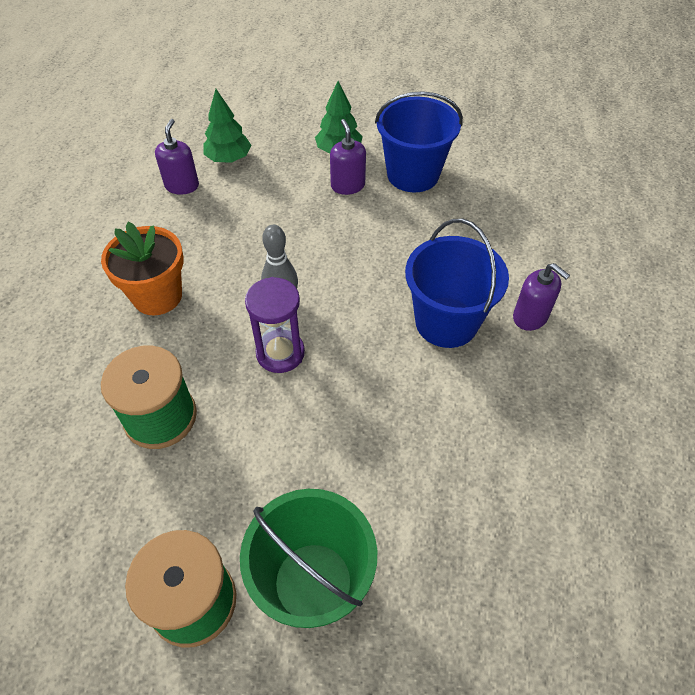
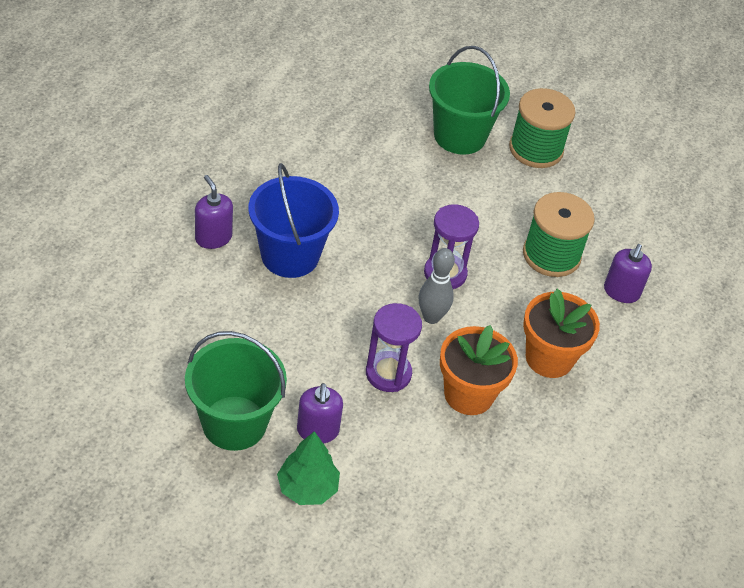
camera: 170 degrees left, 5 degrees down
(182, 186) = (513, 491): purple soap dispenser -> purple soap dispenser (621, 292)
(228, 159) = (450, 518): green tree -> none
(231, 244) = (469, 394): none -> orange flower pot
(307, 241) = (388, 373): none -> purple hourglass
(413, 174) = (234, 423): blue bucket -> green bucket

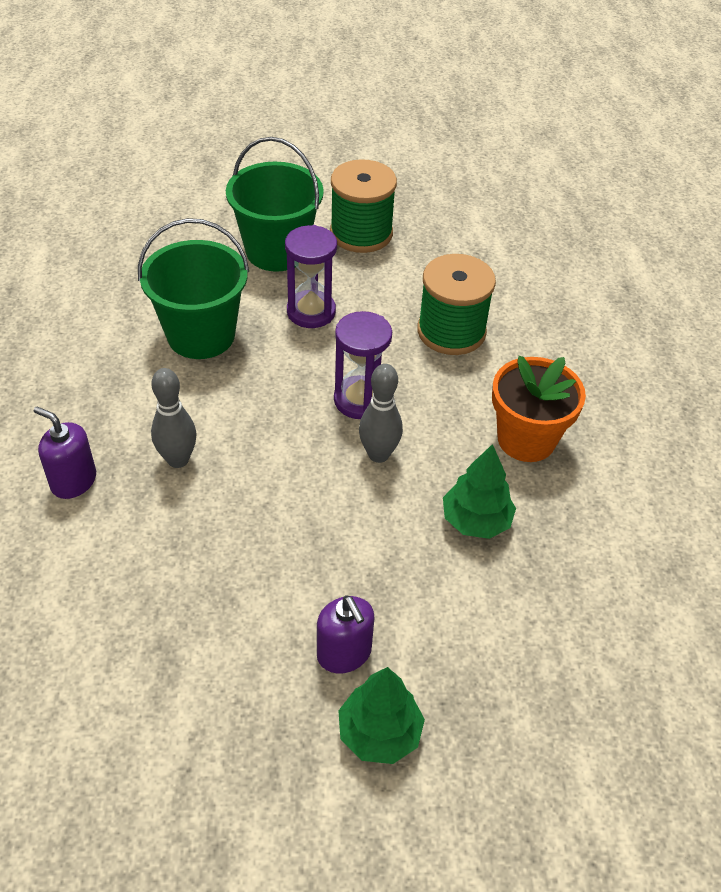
camera: 25 degrees left, 0 degrees up
(234, 423) = (240, 699): green bucket -> green bucket (201, 335)
(290, 255) = (178, 459): blue bucket -> grey bowling pin
(388, 373) = (376, 542): purple hourglass -> purple hourglass (311, 312)
(469, 394) = (476, 521): orange flower pot -> green tree
(621, 292) = (543, 337): purple soap dispenser -> none

